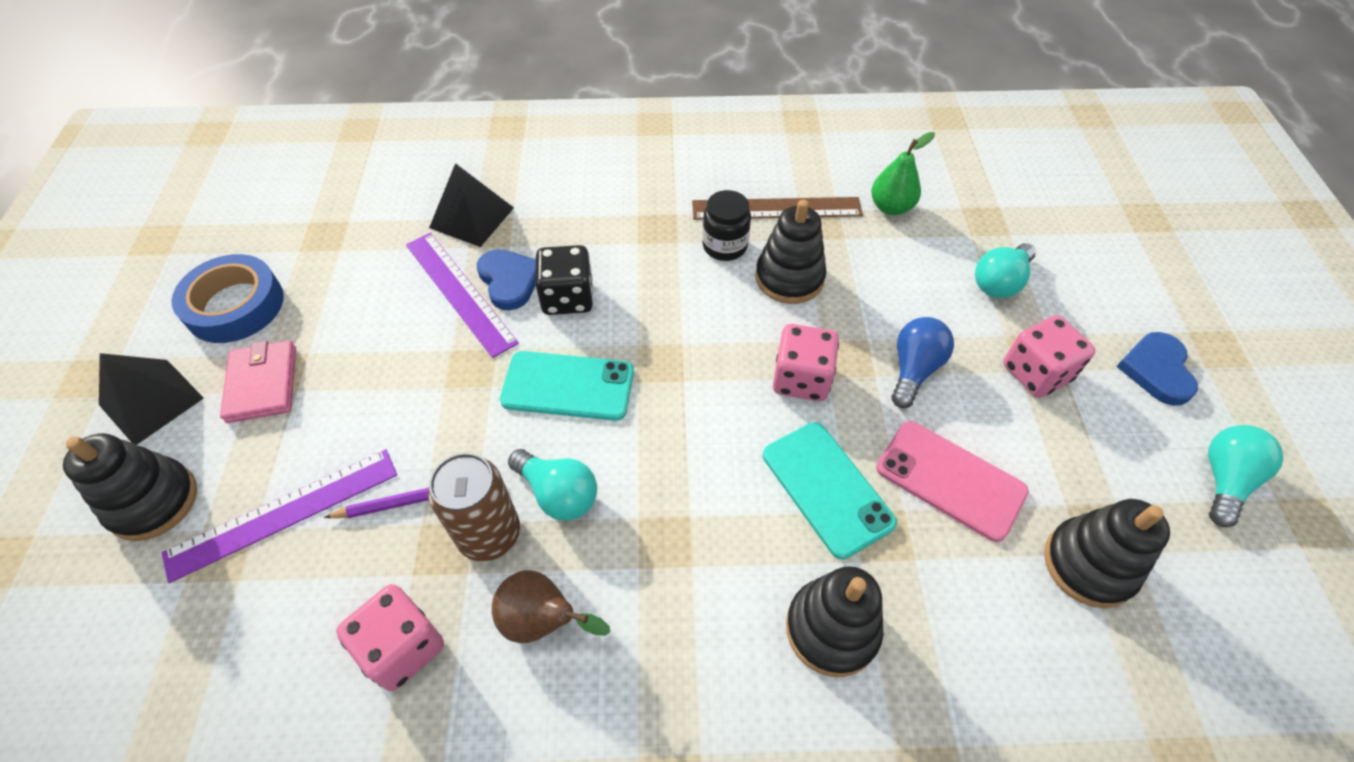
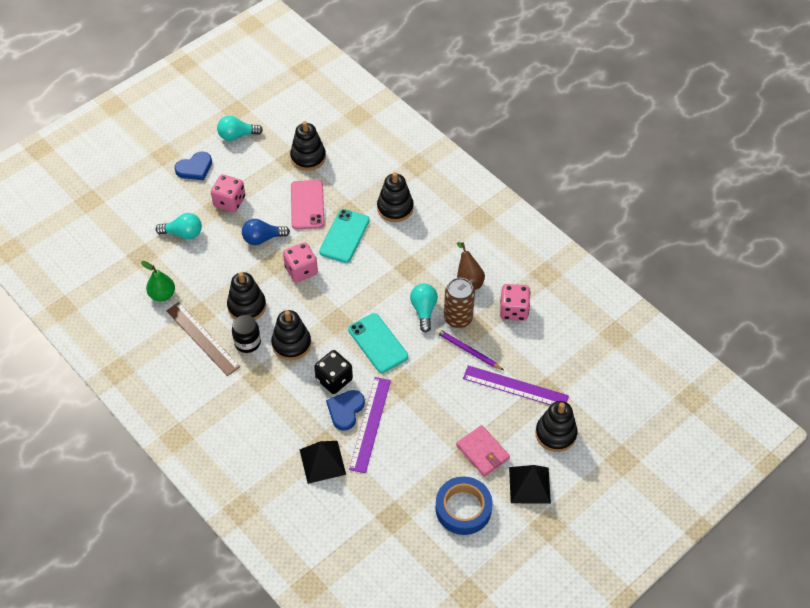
camera: 130 degrees left, 0 degrees up
(262, 384) = (482, 452): pink wallet -> pink wallet turned 75 degrees counterclockwise
(674, 288) = (291, 344): none -> black stacking toy

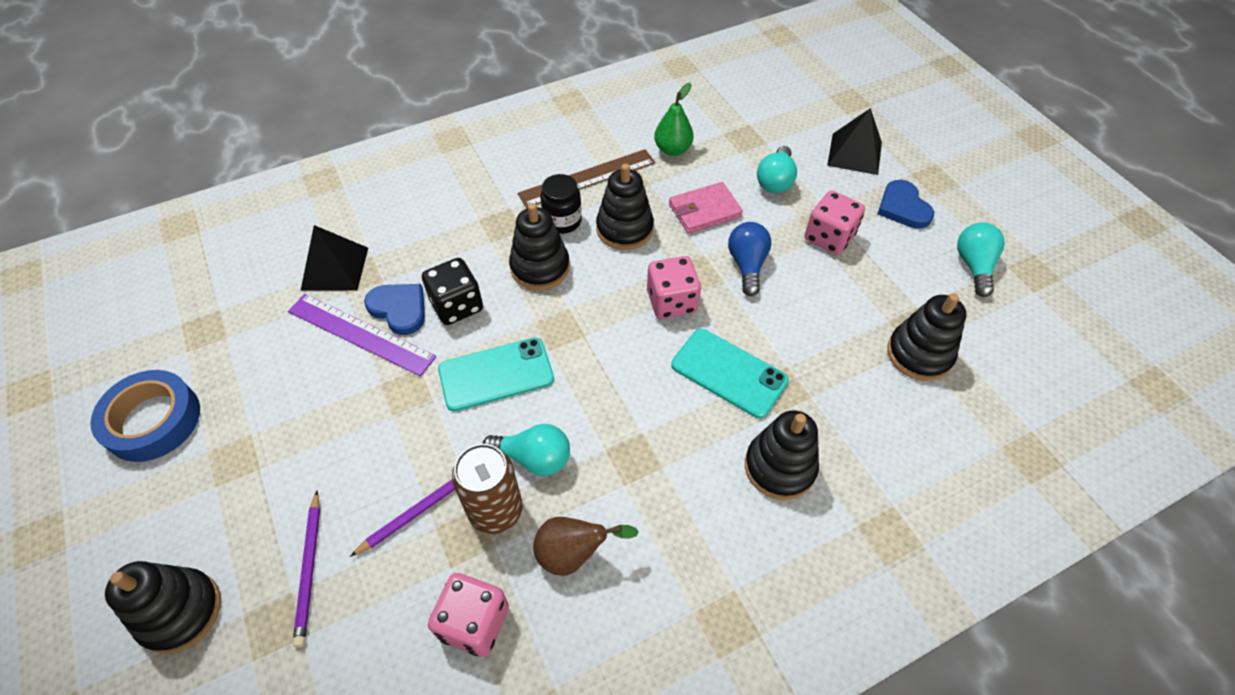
camera: 105 degrees right, 0 degrees up
(307, 205) = (808, 333): pink phone -> none
(482, 452) = (223, 475): pink wallet -> pink wallet (704, 211)
(515, 387) = (310, 569): purple ruler -> purple pencil
(529, 485) = (121, 532): black pyramid -> black pyramid (854, 154)

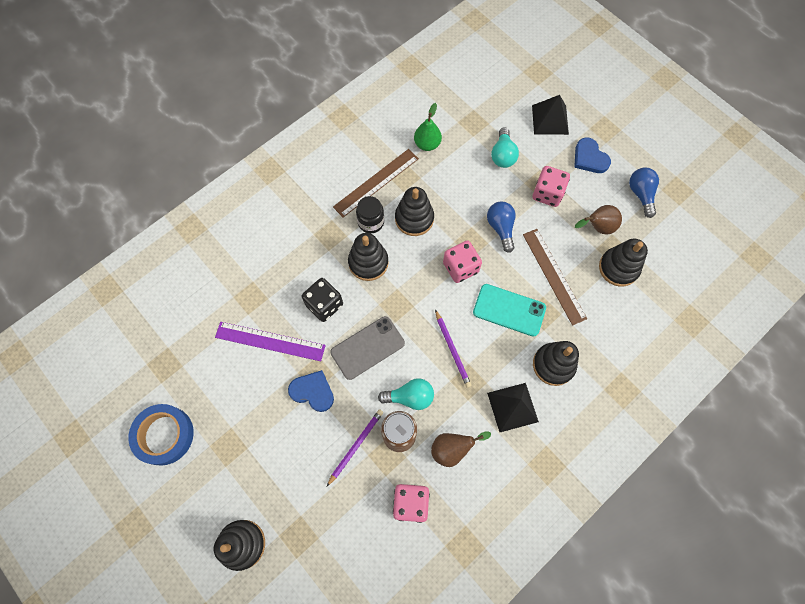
camera: 15 degrees left, 15 degrees up
(310, 569) = (305, 499): purple pencil -> purple pencil (452, 349)
(335, 268) = (231, 297): black pyramid -> black pyramid (512, 407)
(399, 309) = (287, 317): blue heart -> blue heart (313, 391)
(496, 374) = (367, 347): turquoise phone -> grey phone
(704, 211) = (462, 191): pink wallet -> none
(812, 342) = (554, 275): none -> brown ruler
(896, 294) = (597, 227): none -> brown pear
(973, 266) = (640, 194): turquoise light bulb -> blue light bulb

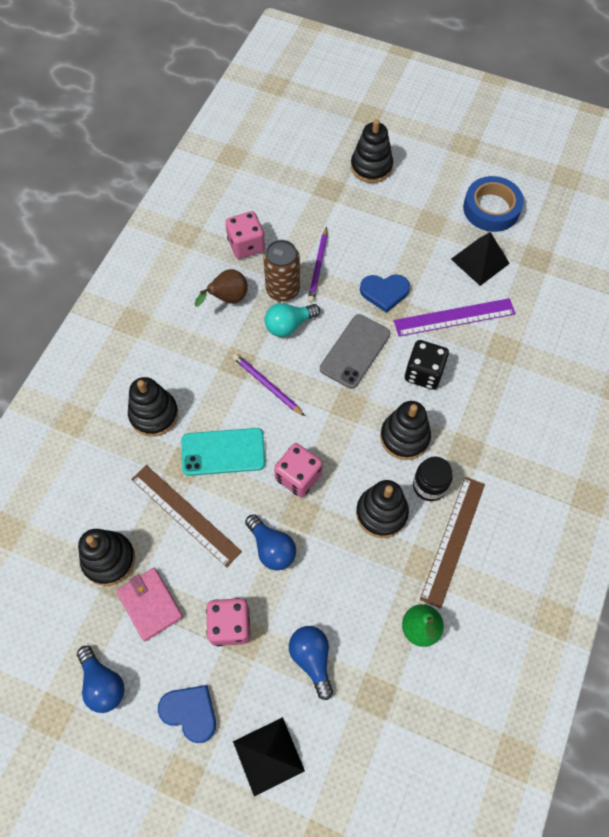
camera: 155 degrees right, 5 degrees down
(503, 155) = (312, 659): turquoise light bulb -> blue light bulb
(512, 407) = (183, 357): black pyramid -> black pyramid (480, 261)
(597, 227) = (150, 604): brown pear -> pink wallet

